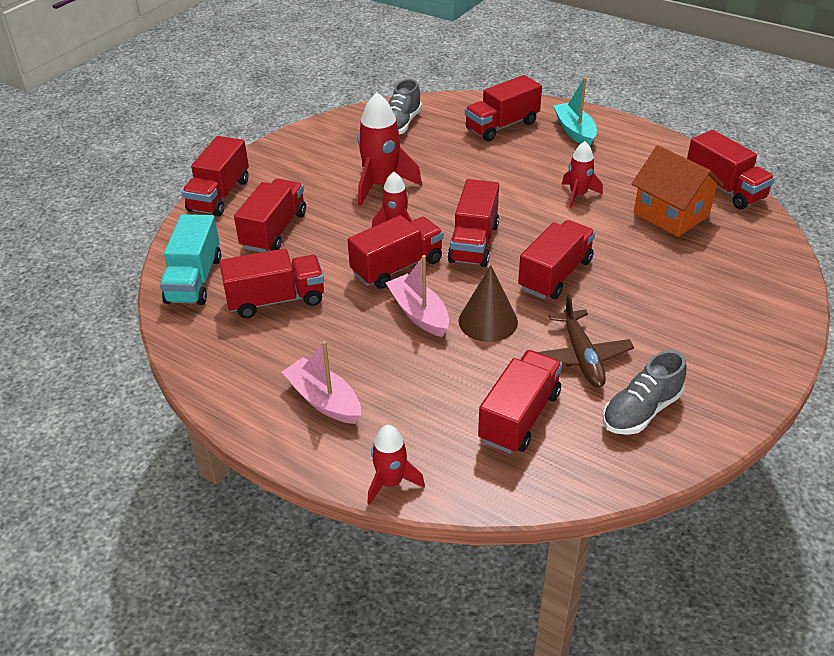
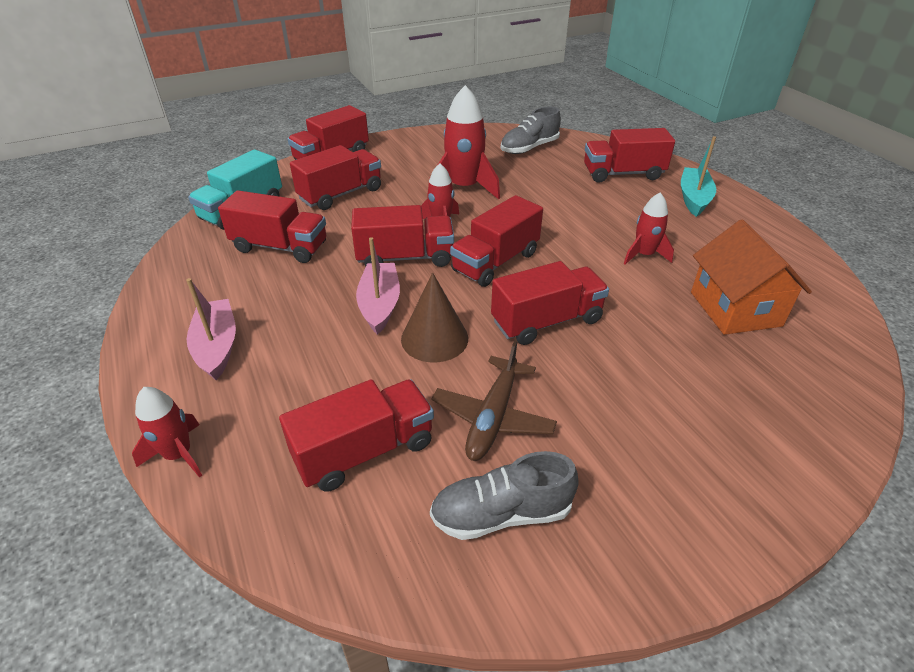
camera: 30 degrees right, 0 degrees up
(724, 188) = (827, 305): red truck -> none

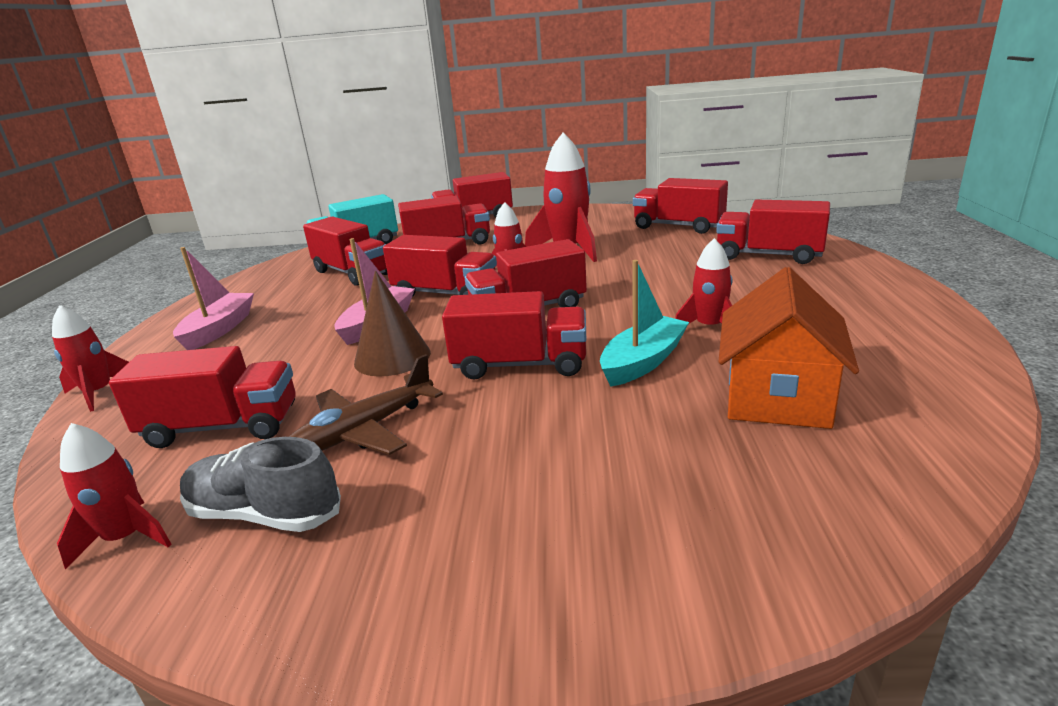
camera: 30 degrees right, 15 degrees down
(413, 576) = (126, 537): none -> red rocket
(529, 148) = (678, 226): grey shoe -> red truck
(694, 198) = (842, 285): turquoise boat -> turquoise boat (643, 362)

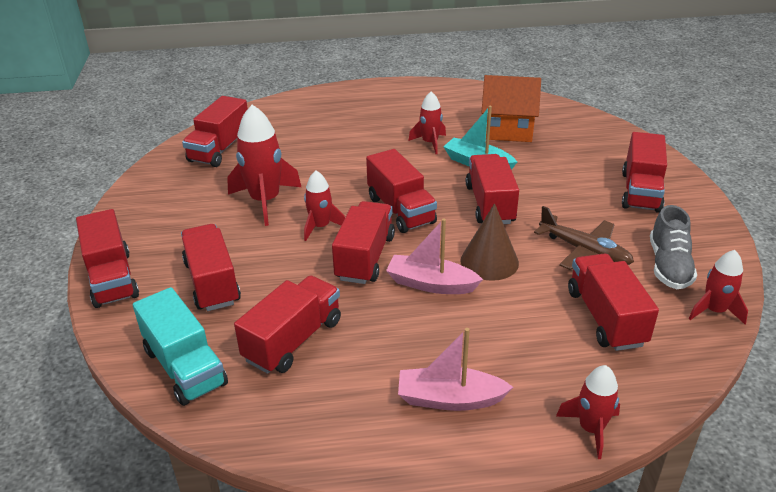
camera: 100 degrees left, 10 degrees up
(768, 255) = (308, 118): red truck -> red truck (640, 191)

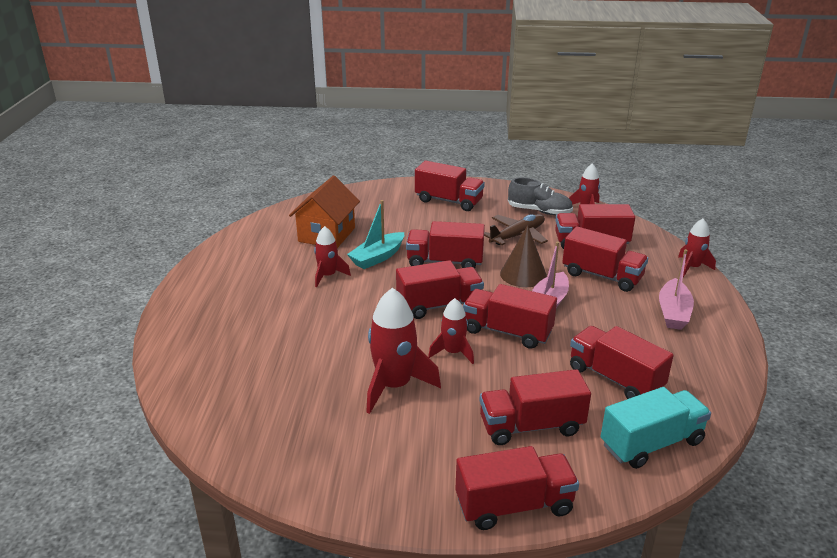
camera: 80 degrees left, 5 degrees down
(220, 149) = (260, 419): red truck -> red truck (602, 276)

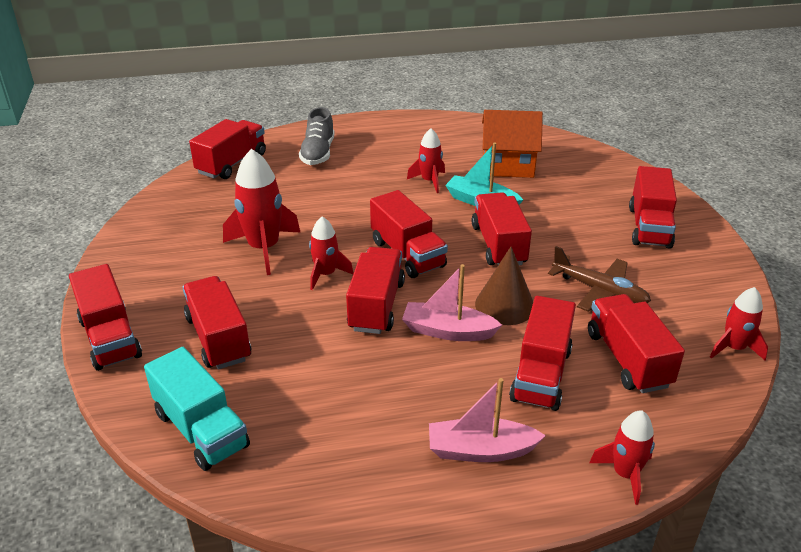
camera: 75 degrees right, 5 degrees up
(539, 211) = (685, 303): grey shoe -> grey shoe (318, 153)
(615, 378) = (312, 396): red truck -> red truck (232, 164)

